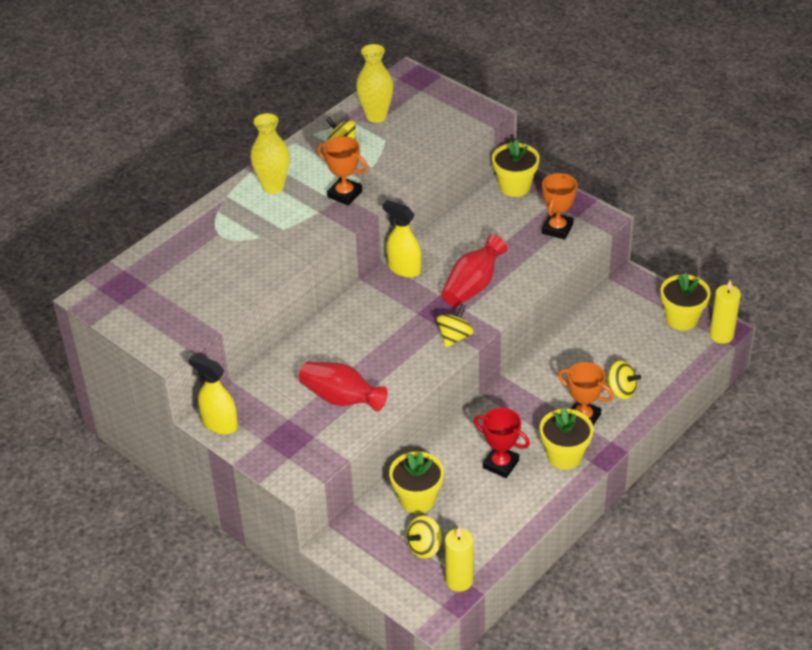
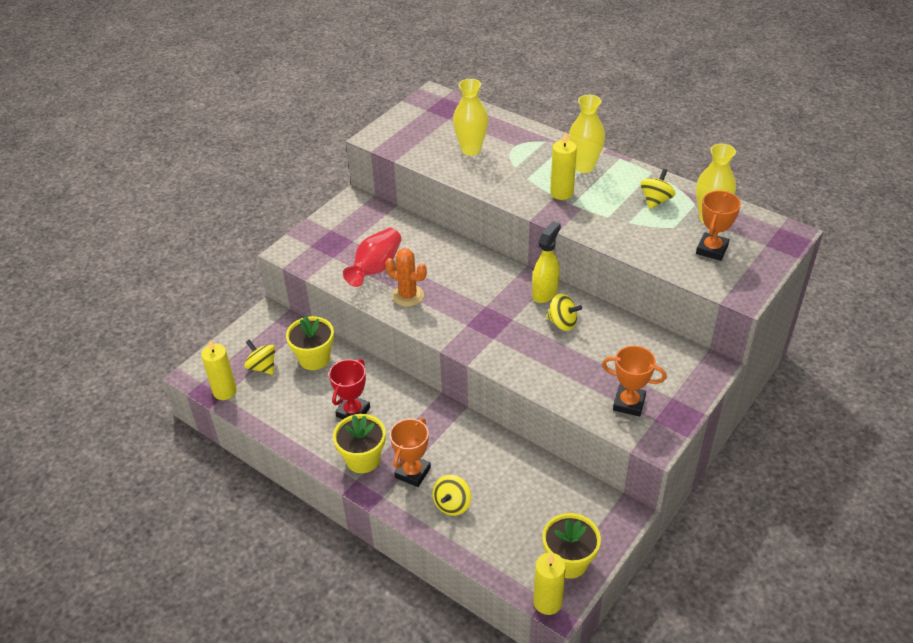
camera: 85 degrees right, 0 degrees up
(217, 269) = (471, 150): none -> yellow vase
(219, 424) = (348, 206): yellow spray bottle -> none
(314, 206) = (561, 193): none -> yellow candle
(345, 194) = (583, 209): orange trophy -> orange trophy (712, 249)
(392, 372) = (408, 296): none -> orange cactus
(454, 337) = (456, 333): yellow spinning top -> yellow spinning top (562, 323)
(472, 286) = (528, 341): red vase -> none
(515, 186) = (691, 365): yellow flower pot -> none

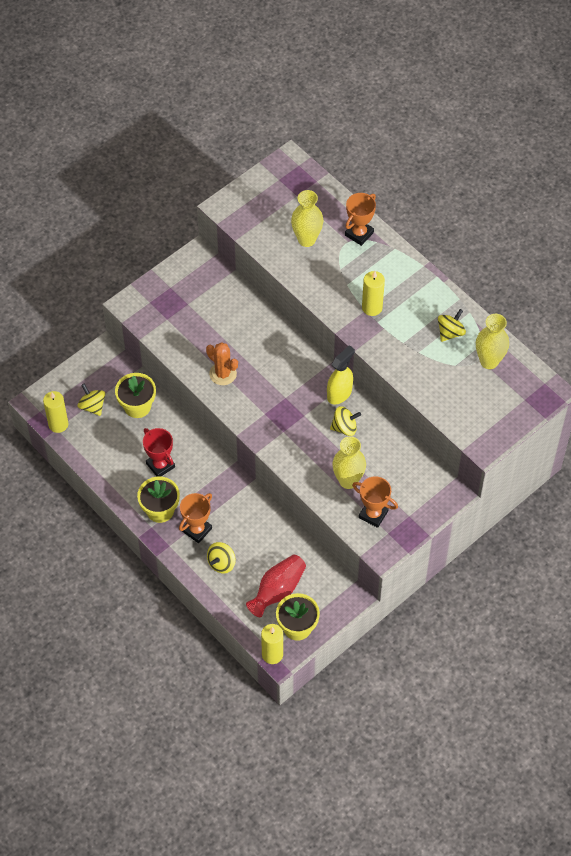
camera: 10 degrees right, 15 degrees up
(353, 412) = (160, 465): red trophy -> red trophy turned 75 degrees counterclockwise
(375, 268) = (201, 338): red vase -> red vase (277, 591)
(562, 323) = (344, 427): yellow spinning top -> yellow spinning top turned 45 degrees counterclockwise
(584, 167) = (401, 280): yellow vase -> yellow vase (348, 480)
(712, 249) = (477, 395): orange trophy -> orange trophy (359, 234)

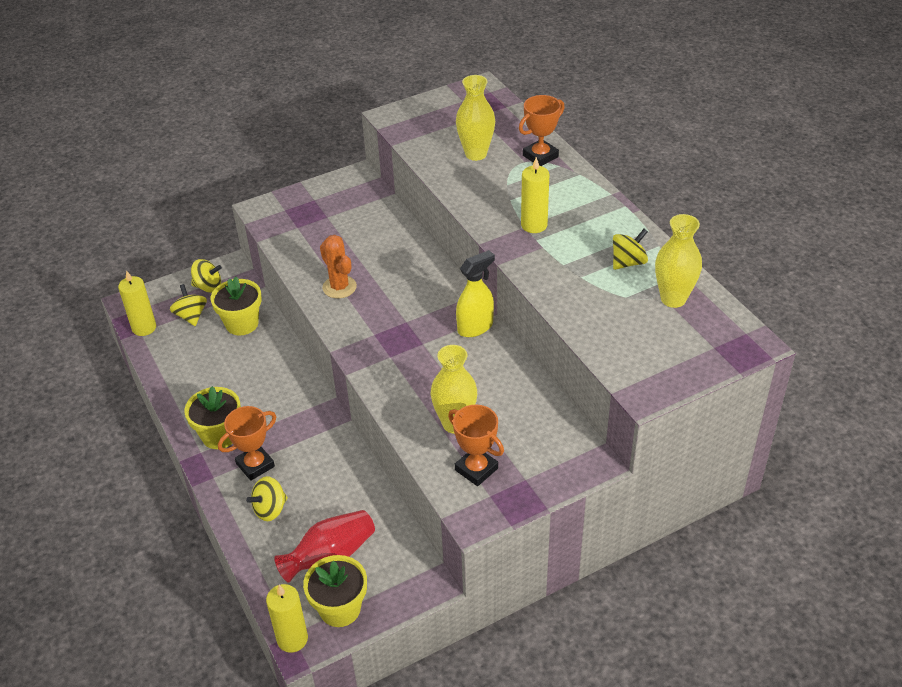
camera: 15 degrees right, 15 degrees down
(160, 465) = (241, 387): red trophy -> none
(344, 427) = (470, 364): yellow spinning top -> yellow spinning top (208, 287)

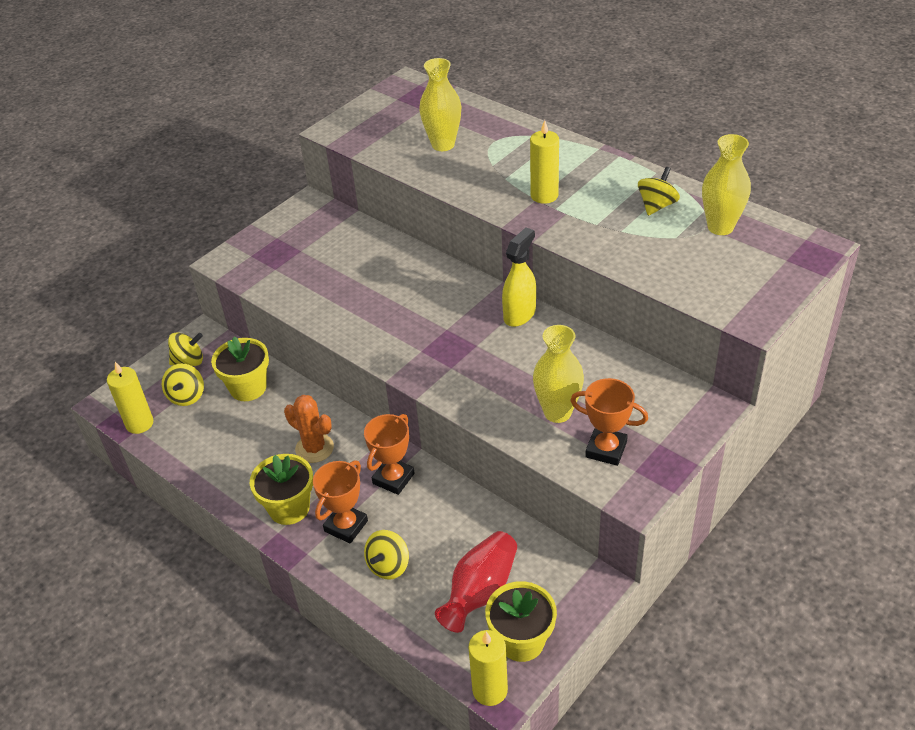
camera: 20 degrees left, 0 degrees up
(191, 316) = (187, 396): yellow spinning top -> yellow spinning top turned 135 degrees counterclockwise
(339, 287) = (356, 315): orange cactus -> orange cactus (314, 448)
(540, 156) = (508, 131): orange trophy -> orange trophy (393, 478)

